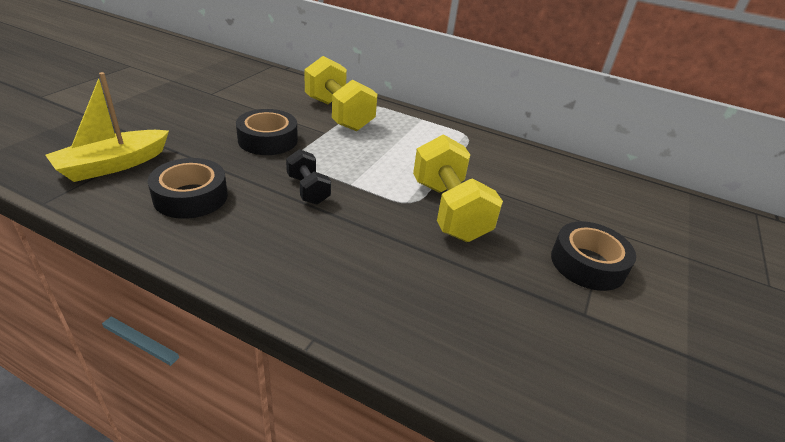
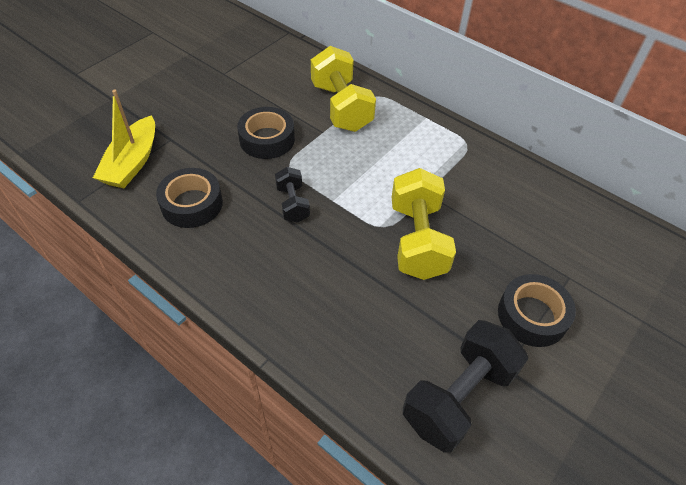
camera: 15 degrees right, 15 degrees up
(113, 165) = (132, 162): yellow boat -> yellow boat turned 45 degrees counterclockwise
(549, 349) = (458, 397): none -> black dumbbell

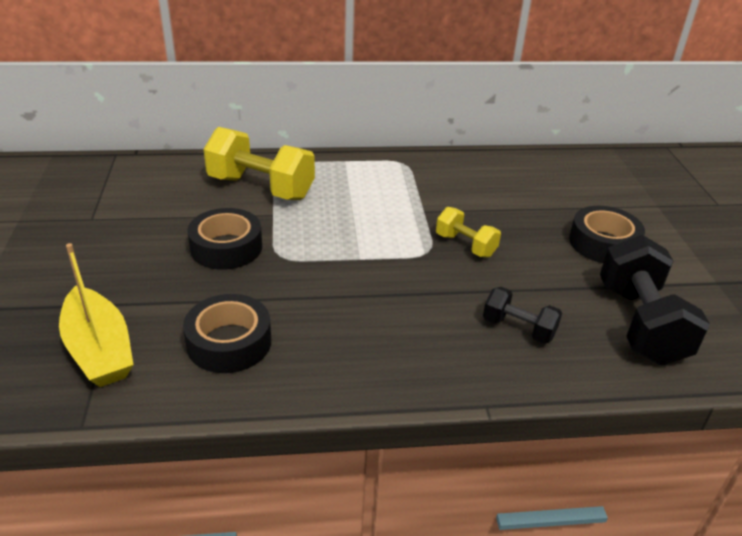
camera: 45 degrees left, 15 degrees down
(293, 204) = (329, 282): black dumbbell -> black dumbbell (518, 328)
(417, 240) = (465, 245): yellow dumbbell -> yellow dumbbell, size x0.54

